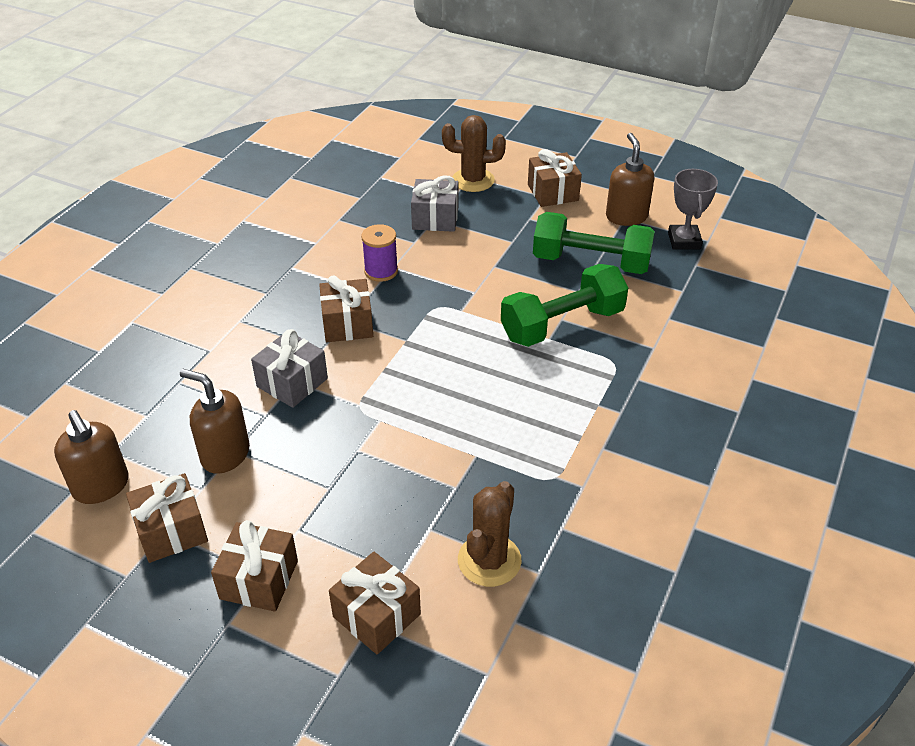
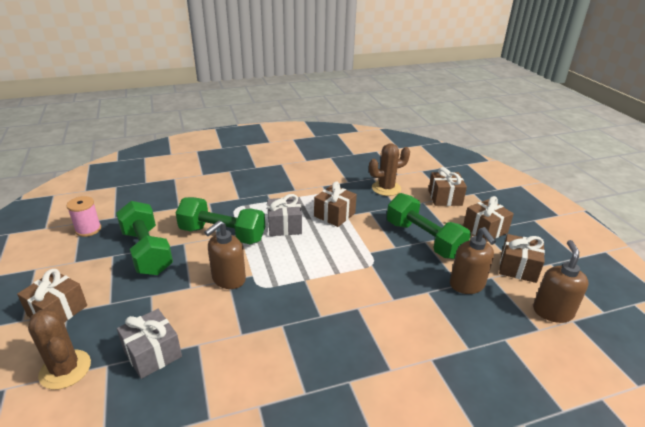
camera: 135 degrees left, 10 degrees down
(292, 382) = (395, 299): grey gift -> grey gift (284, 226)
(332, 489) = (423, 239): none -> green dumbbell
(347, 324) = (323, 313): brown gift -> brown gift (334, 215)
(381, 271) = (253, 336): purple spool -> none
(626, 216) = (72, 261): brown soap dispenser -> brown soap dispenser (228, 279)
(684, 241) = (88, 229): grey trophy -> pink spool

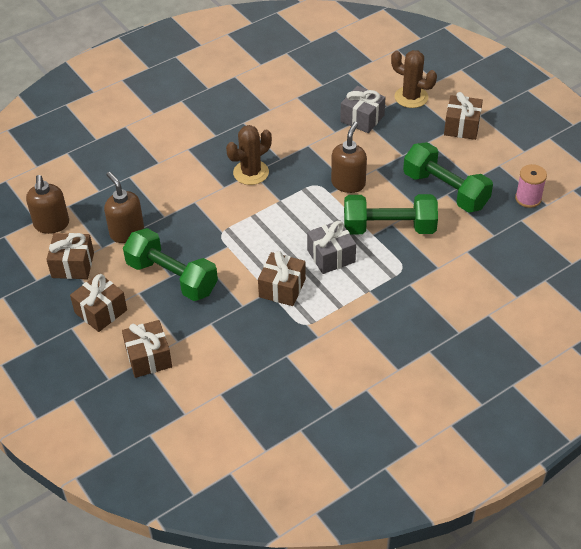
camera: 165 degrees right, 15 degrees up
(386, 188) = (230, 355): brown cactus -> brown cactus (251, 173)

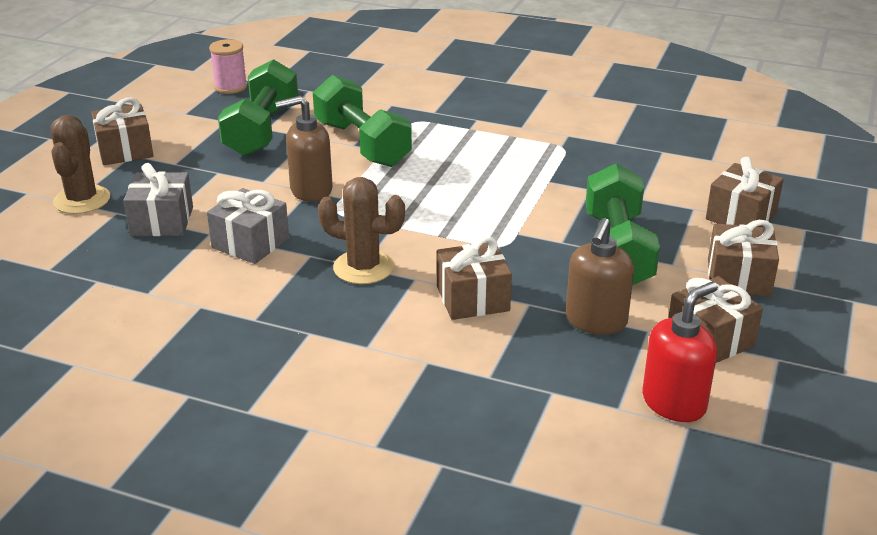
camera: 125 degrees left, 15 degrees down
(51, 224) = (674, 403): brown soap dispenser -> red soap dispenser
(282, 288) = (533, 175): brown gift -> brown gift (473, 299)
(331, 256) = (448, 163): grey gift -> grey gift (250, 243)

